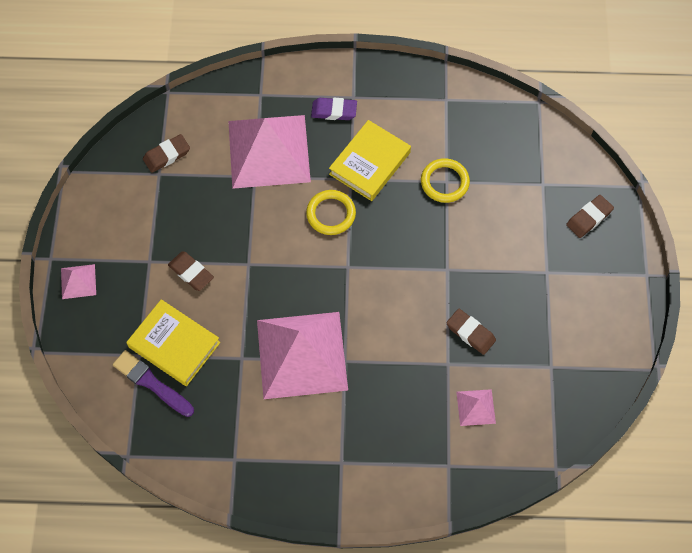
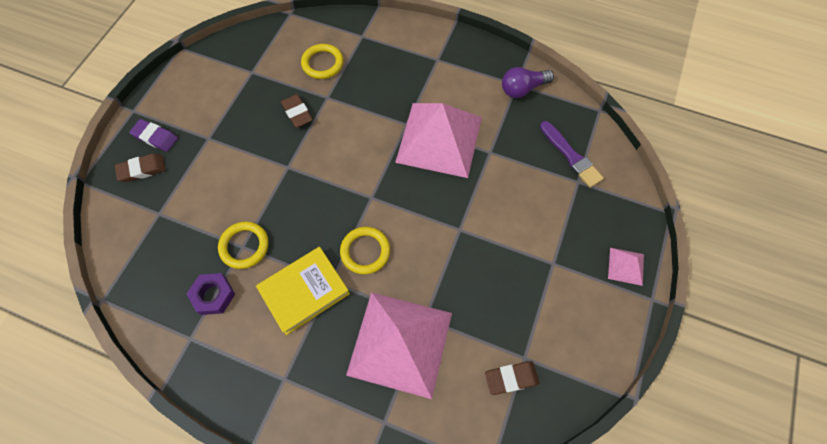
camera: 160 degrees left, 0 degrees up
(174, 345) = (545, 180): yellow book -> none
(191, 272) = (515, 239): brown eraser -> none
(225, 455) = (522, 89): none -> purple light bulb
(334, 111) = (312, 368): purple eraser -> purple eraser (155, 137)
(447, 135) = (213, 295): none -> purple nut
(476, 407) = (322, 63): pink pyramid -> yellow ring

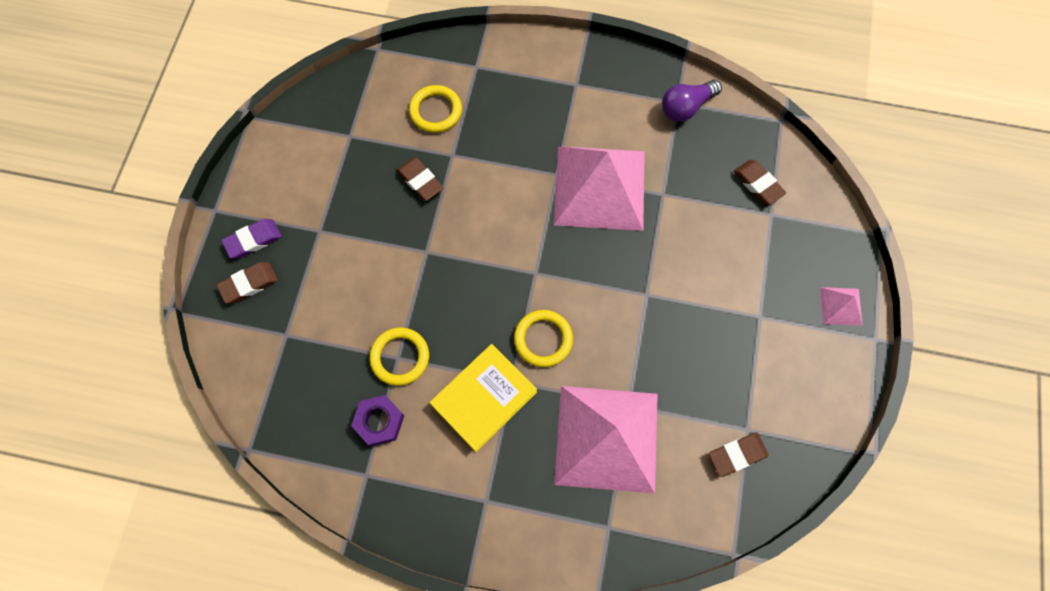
camera: 10 degrees left, 5 degrees up
(155, 137) = (253, 240): purple eraser -> purple eraser turned 45 degrees counterclockwise
(571, 156) = (758, 184): purple brush -> brown eraser

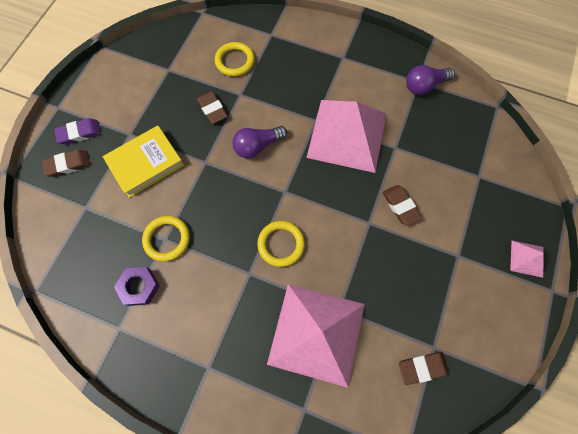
camera: 10 degrees right, 0 degrees up
(484, 398) = (225, 283): yellow book -> yellow book (146, 163)
(489, 220) = (257, 146): none -> purple light bulb
(758, 184) = (472, 151): brown eraser -> brown eraser (400, 206)

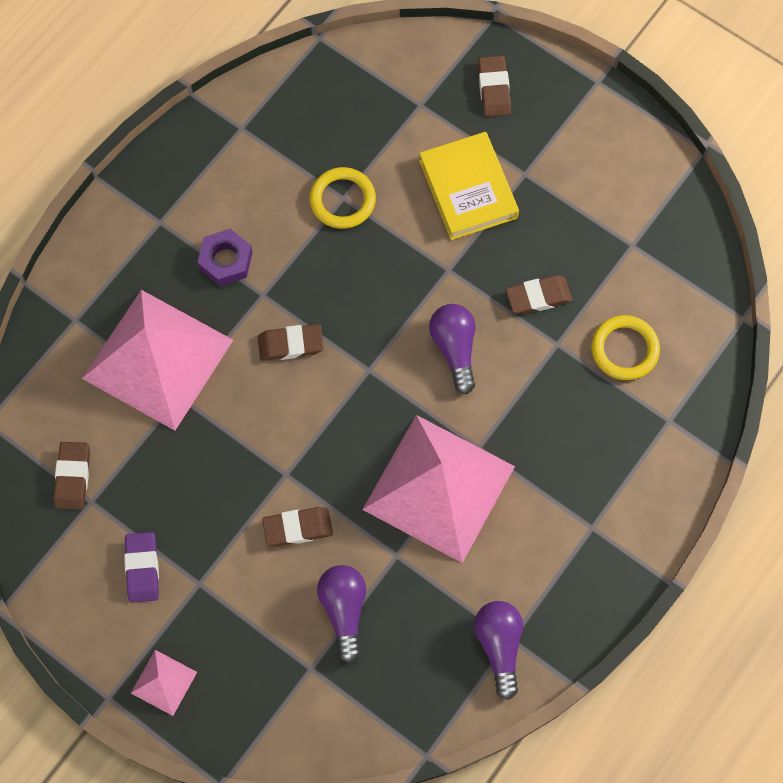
camera: 105 degrees right, 0 degrees up
(80, 133) = (543, 108): purple eraser -> purple eraser (142, 568)
(139, 287) = (286, 158): purple nut -> purple nut (226, 260)
(281, 244) = (290, 344): yellow ring -> brown eraser
(438, 167) = (344, 610): none -> purple light bulb

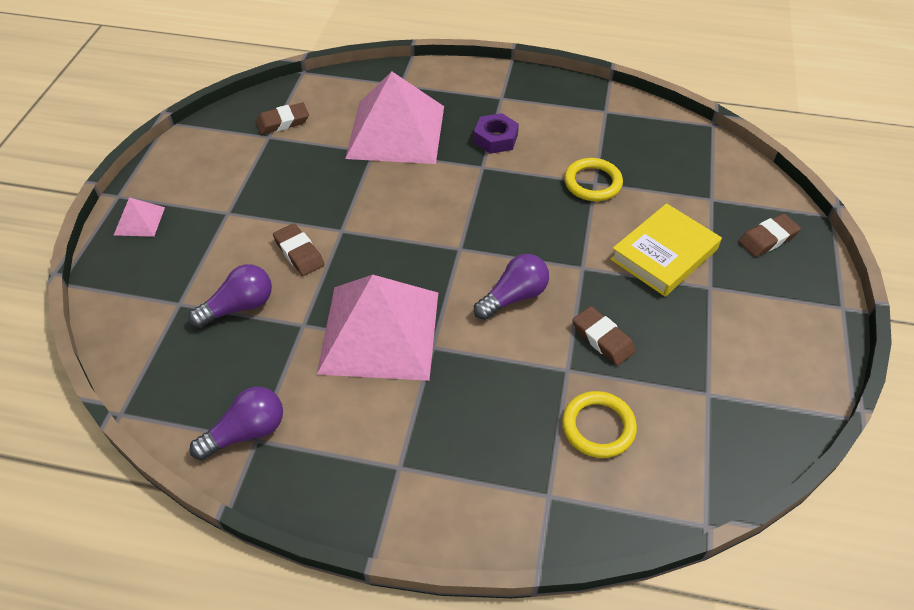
camera: 65 degrees right, 20 degrees down
(142, 568) = (227, 179): purple eraser -> none
(290, 344) = (452, 195): brown eraser -> none

